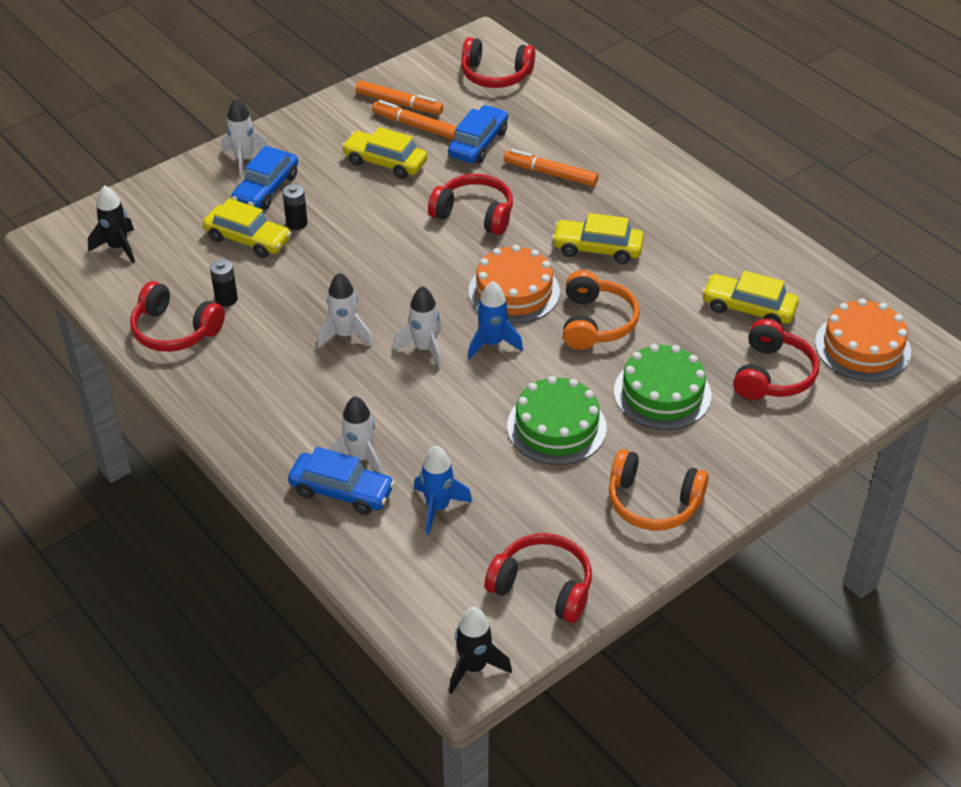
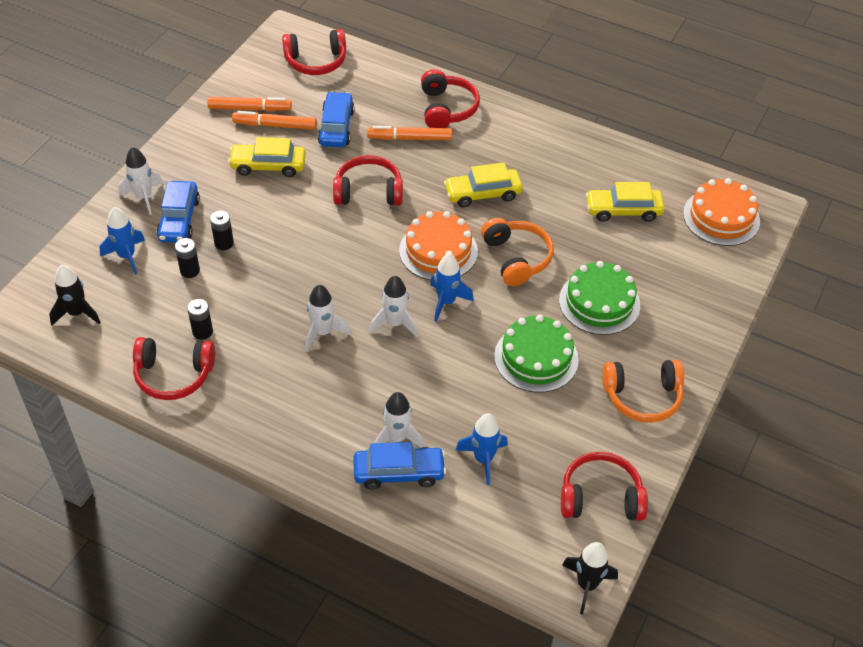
camera: 25 degrees left, 5 degrees up
(195, 209) = (126, 256): none -> blue rocket
(248, 239) = (190, 271): yellow car -> black battery
(772, 375) = (670, 260): red headphones -> red headphones (447, 108)

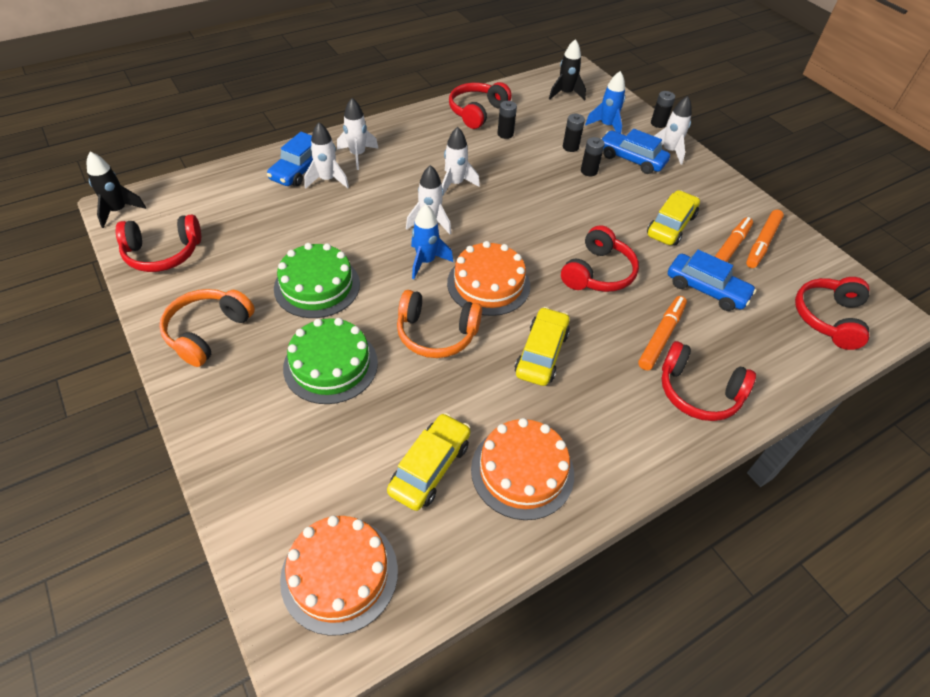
camera: 120 degrees right, 0 degrees up
(92, 218) = (658, 123): none -> black battery
(336, 437) = (357, 155): none -> white rocket
(483, 459) = (264, 211): blue rocket -> none
(584, 168) = (522, 471): none -> orange cake
(600, 497) = (163, 253): red headphones -> red headphones turned 45 degrees clockwise

